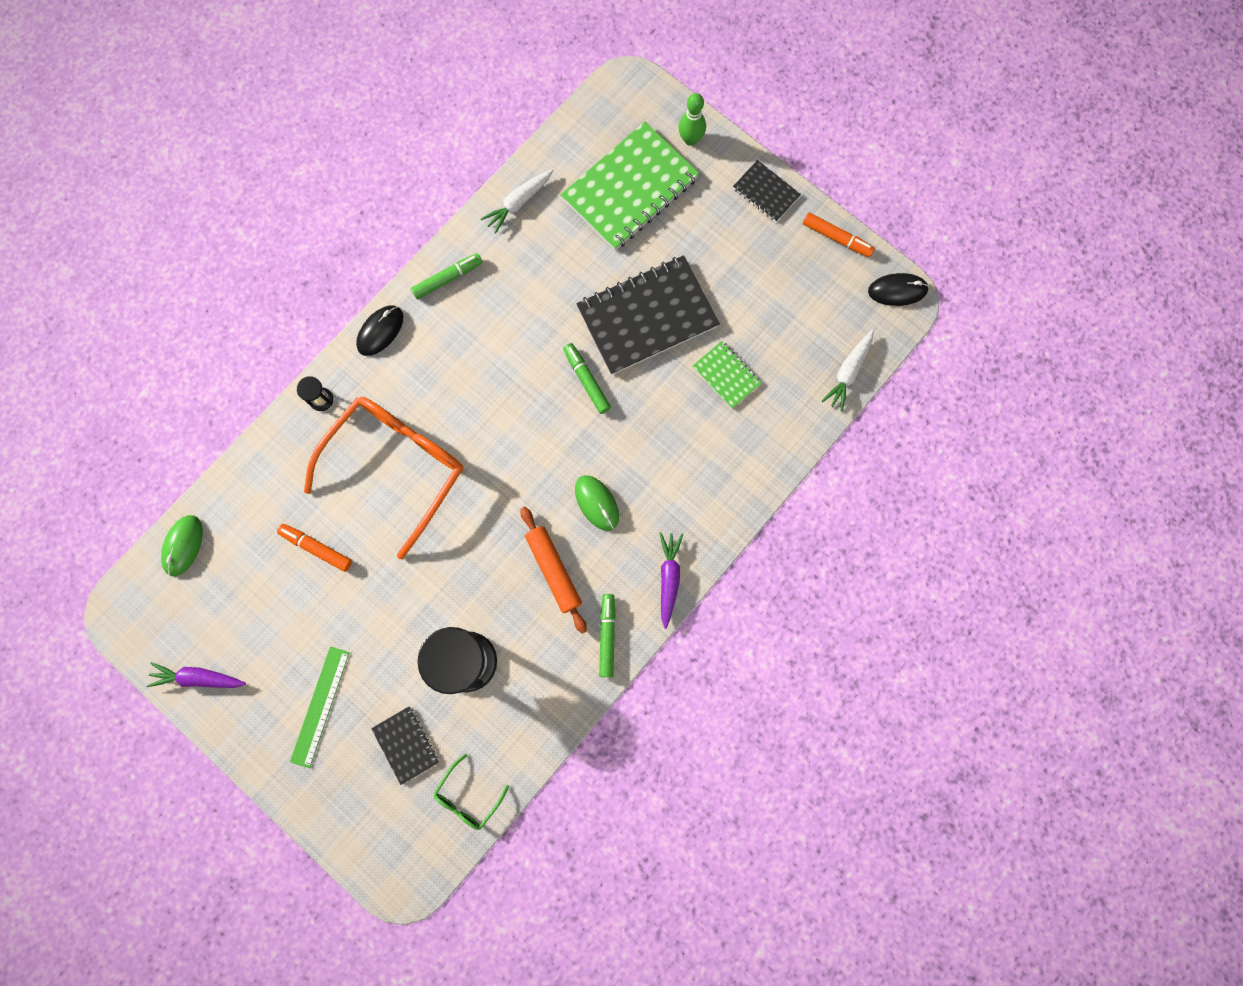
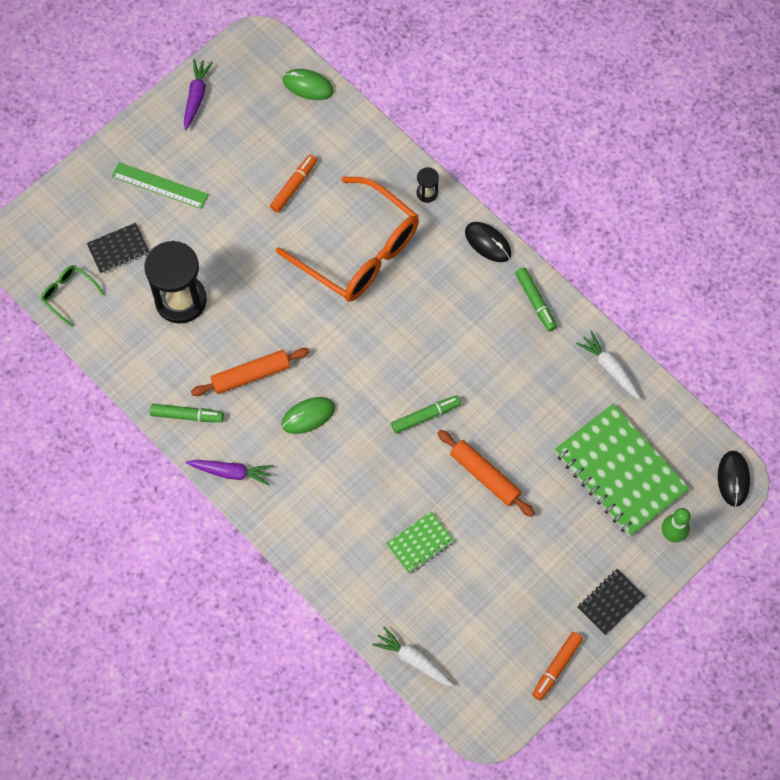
camera: 95 degrees right, 10 degrees down
(647, 317) = (485, 476): black notebook -> orange rolling pin
(897, 290) = (496, 721): black mouse -> black mouse (733, 479)

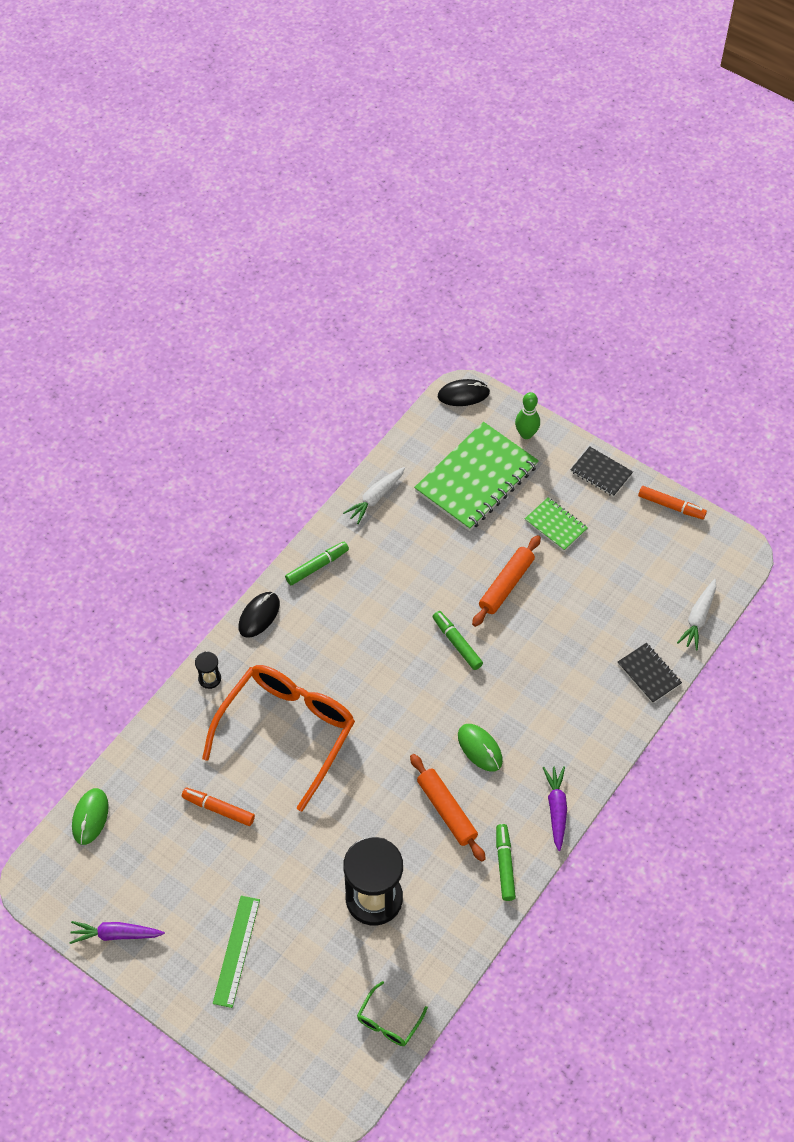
camera: 100 degrees left, 10 degrees down
(118, 249) = (323, 979): black notebook -> black notebook (649, 674)
(420, 543) = (586, 629): green notebook -> green notebook (555, 525)

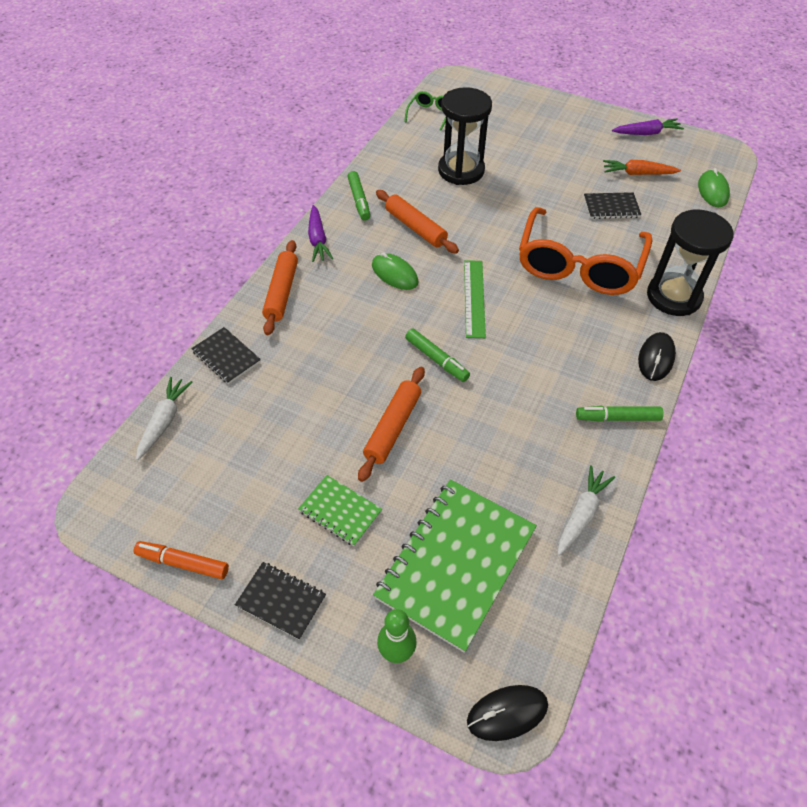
camera: 170 degrees right, 5 degrees down
(163, 860) = (637, 173): none -> orange carrot
(209, 678) = (673, 296): black hourglass -> black hourglass, size x2.34
(218, 809) = (611, 207): orange marker -> black notebook
(236, 951) = (554, 134): green ruler -> green ruler (474, 298)
(317, 566) = (617, 418): green marker -> green marker turned 45 degrees clockwise
(597, 741) = (281, 292): none -> orange rolling pin

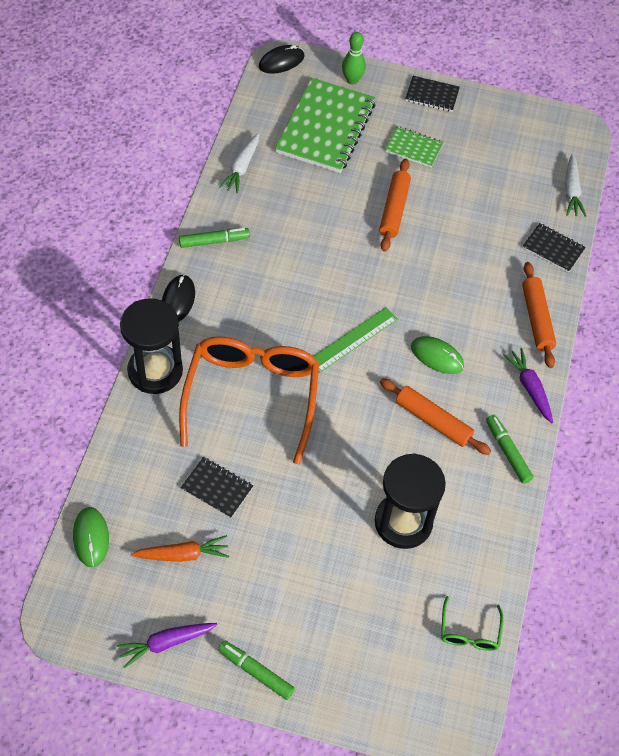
camera: 165 degrees right, 5 degrees up
(183, 563) = (504, 107): orange marker -> none
(436, 359) = (373, 271): green marker -> green marker (256, 672)
(474, 298) = (352, 340): green ruler -> green ruler turned 60 degrees clockwise
(611, 207) = (217, 488): black notebook -> black notebook turned 45 degrees clockwise

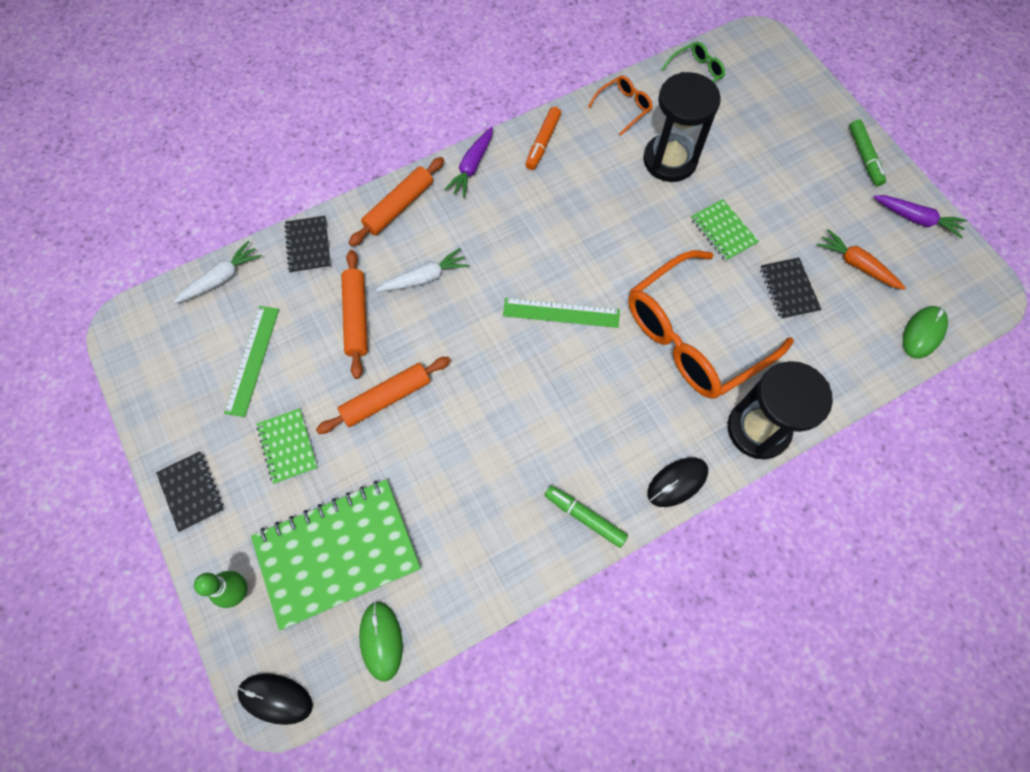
camera: 130 degrees left, 10 degrees up
(241, 168) = (472, 583): white carrot -> white carrot (424, 277)
(305, 495) = (723, 231): none -> green notebook
(433, 421) = (570, 203): orange rolling pin -> orange rolling pin (356, 317)
(437, 356) = (510, 244): green mouse -> green mouse (381, 640)
(487, 540) = (624, 107): none -> orange glasses
(491, 168) = (252, 360): none -> green ruler
(507, 452) = (543, 142): green marker -> orange marker

